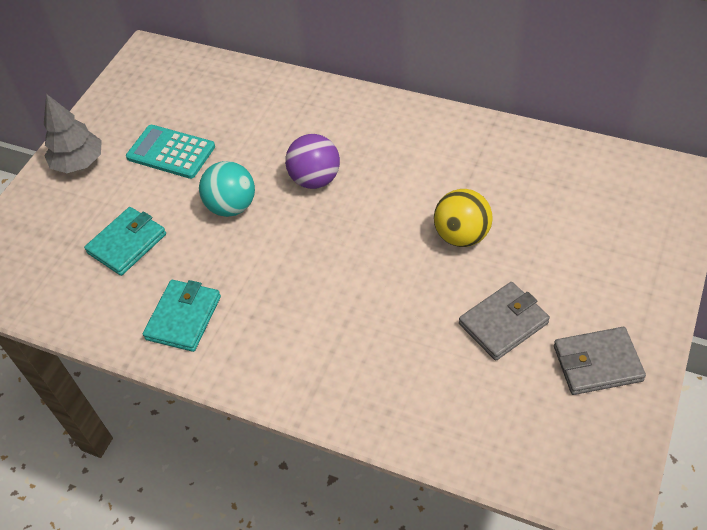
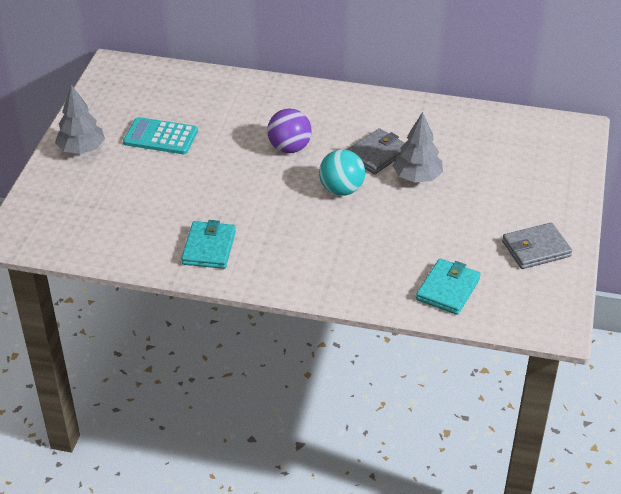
camera: 15 degrees left, 10 degrees down
(127, 244) = (144, 202): turquoise wallet -> turquoise wallet (448, 289)
(232, 206) = (225, 171): turquoise ball -> turquoise ball (341, 190)
(462, 236) = (417, 177): yellow ball -> grey tree
(503, 323) = (462, 230): grey wallet -> grey wallet (377, 154)

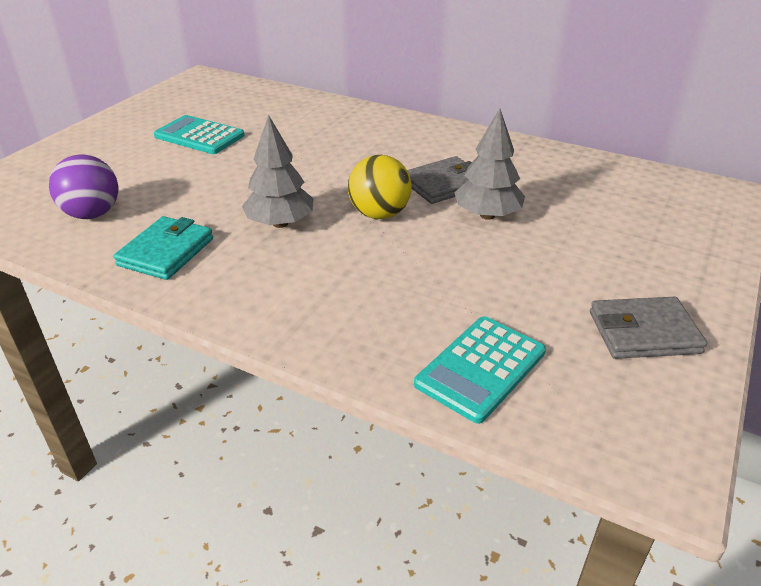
camera: 15 degrees right, 5 degrees down
(81, 149) = (106, 136): grey tree -> grey tree (280, 223)
(289, 148) = (338, 164): purple ball -> purple ball (92, 214)
(341, 190) = (379, 214): turquoise ball -> yellow ball
(448, 289) = (480, 368): turquoise wallet -> turquoise calculator

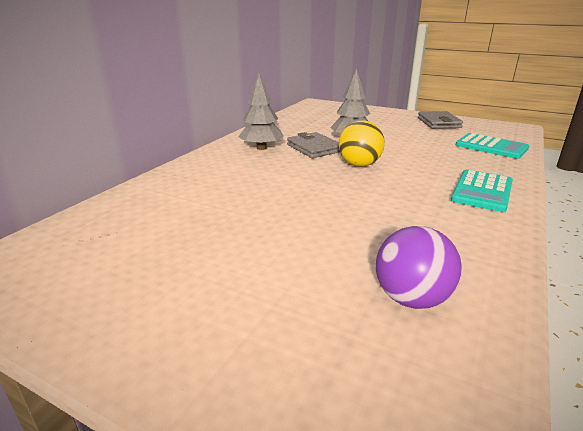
camera: 90 degrees left, 10 degrees down
(166, 252) = (455, 238): turquoise wallet -> none
(199, 136) = (203, 250): turquoise calculator -> turquoise calculator (482, 191)
(280, 223) = (385, 195): grey tree -> grey tree (261, 148)

